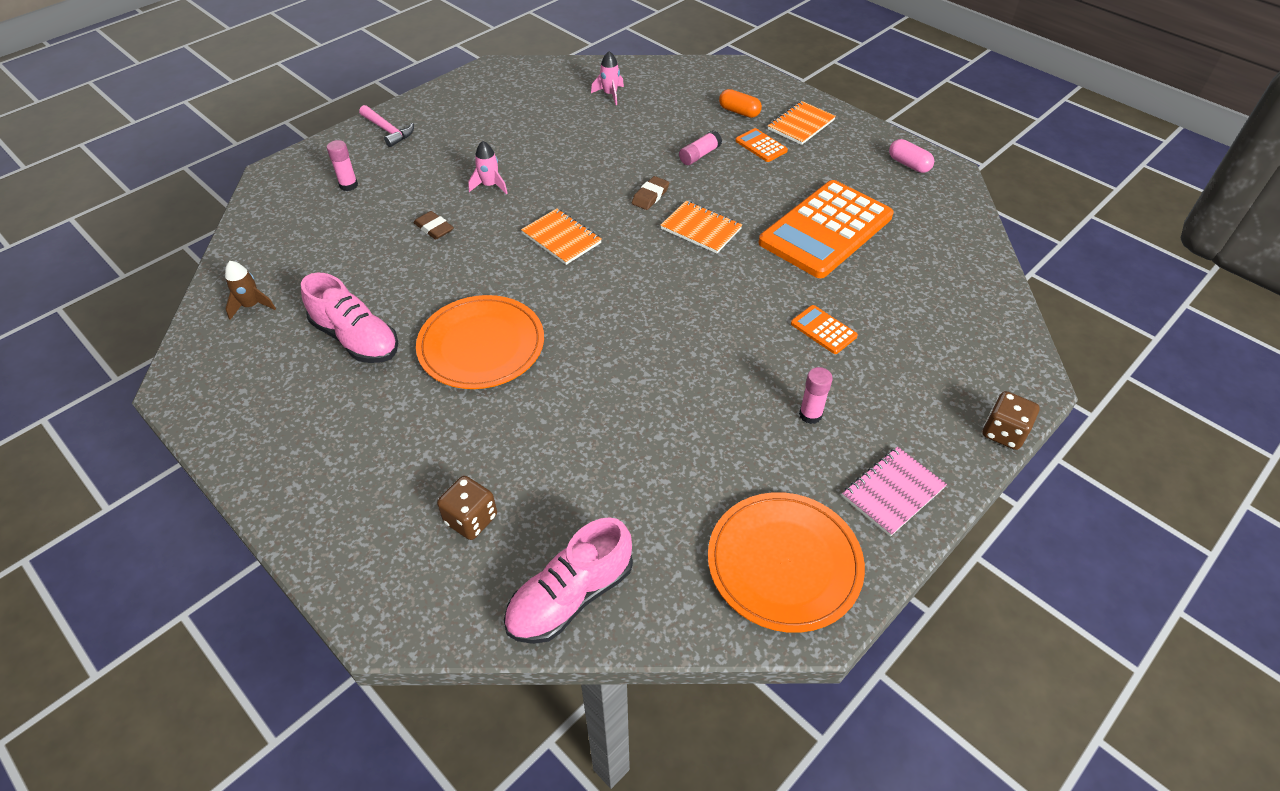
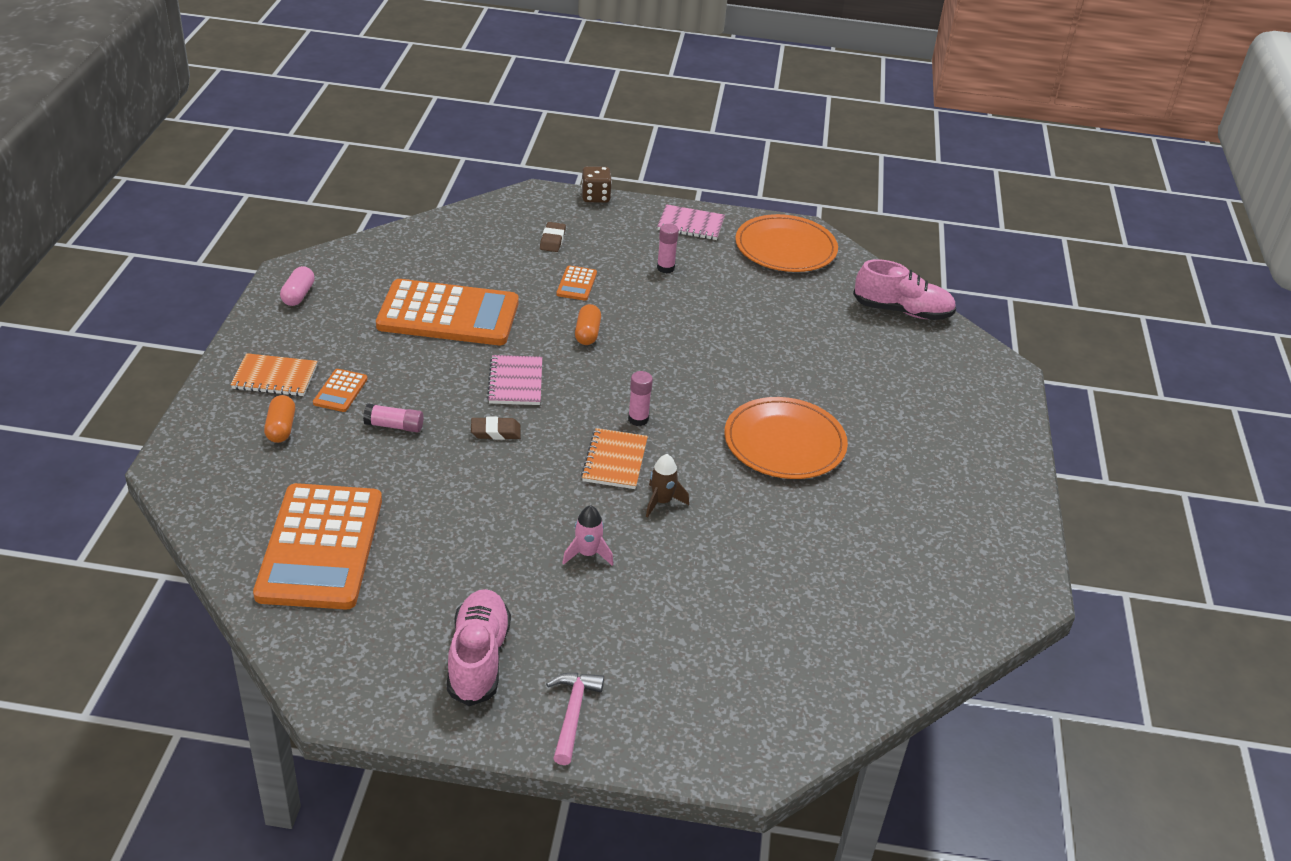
camera: 130 degrees left, 10 degrees down
(251, 306) = (916, 617): brown rocket -> brown rocket (662, 502)
(348, 185) = (700, 674): pink glue stick -> pink glue stick (638, 419)
(356, 339) = (863, 519): pink shoe -> pink shoe (478, 658)
(434, 228) = (691, 556): brown eraser -> brown eraser (552, 240)
(471, 519) = (912, 371): brown dice -> none
(610, 94) = (321, 547): pink rocket -> orange calculator
(701, 229) = (515, 382): orange notebook -> pink notebook
(735, 299) = (587, 333): none -> orange capsule

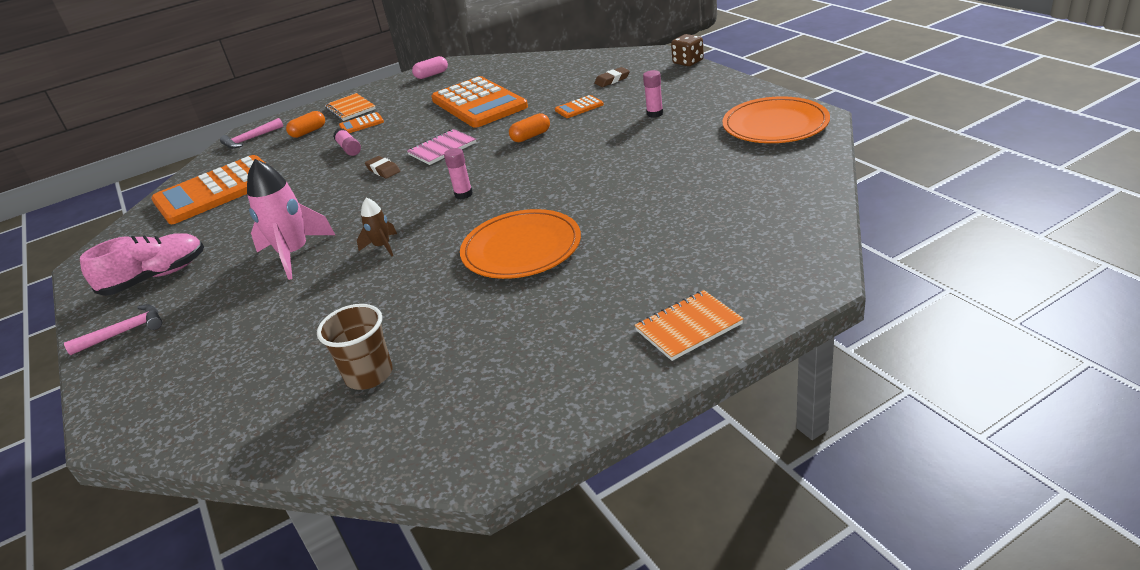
camera: 60 degrees right, 5 degrees down
(206, 471) = (250, 139): none -> pink hammer
(587, 554) = (294, 254): pink rocket -> pink rocket, size x1.90
(614, 461) = (406, 211): orange notebook -> orange notebook (688, 327)
(690, 224) = (725, 92): pink notebook -> none
(862, 595) = (369, 375): none -> brown cup
(902, 311) = (797, 198): pink shoe -> none

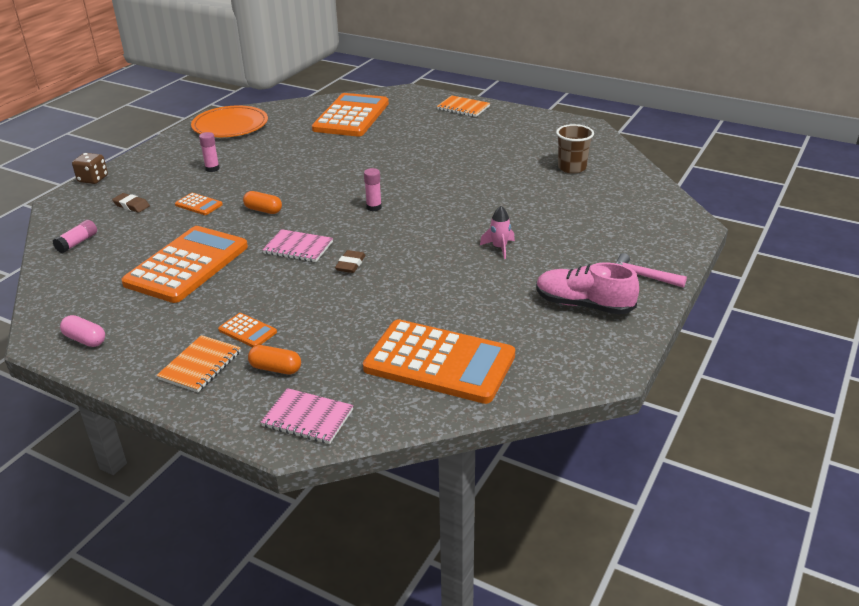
camera: 125 degrees left, 0 degrees up
(250, 139) = (308, 418): pink hammer -> pink notebook
(294, 254) = (499, 248): pink rocket -> pink rocket, size x0.53
(349, 149) = (313, 309): pink glue stick -> pink glue stick (77, 243)
(382, 246) = (462, 213): brown rocket -> none
(521, 248) = (429, 164): orange plate -> none
(737, 211) = (351, 116): none -> orange calculator

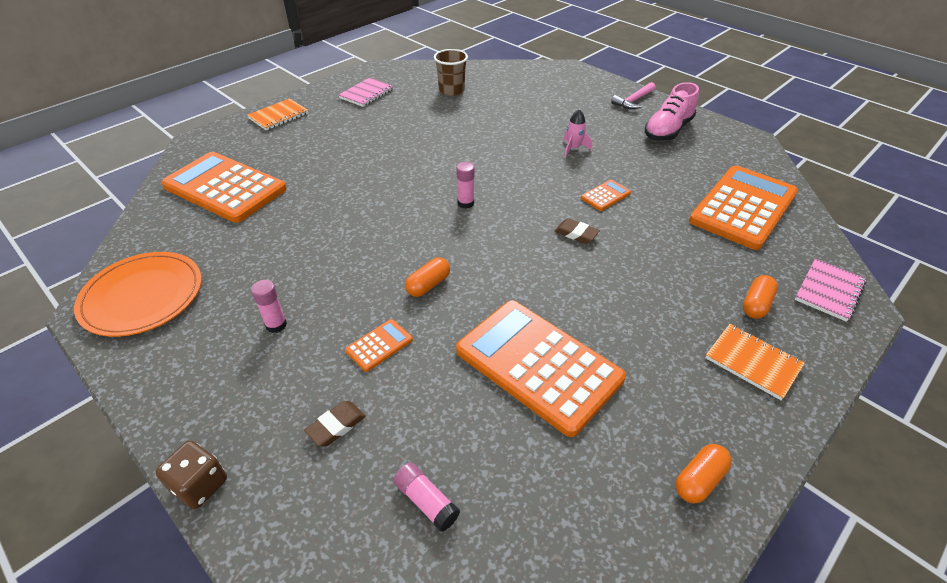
camera: 75 degrees left, 10 degrees up
(85, 340) = (699, 480): pink capsule -> orange capsule
(247, 331) = (690, 320): orange calculator -> orange calculator (605, 196)
(298, 248) = (530, 266): pink notebook -> pink notebook (366, 94)

